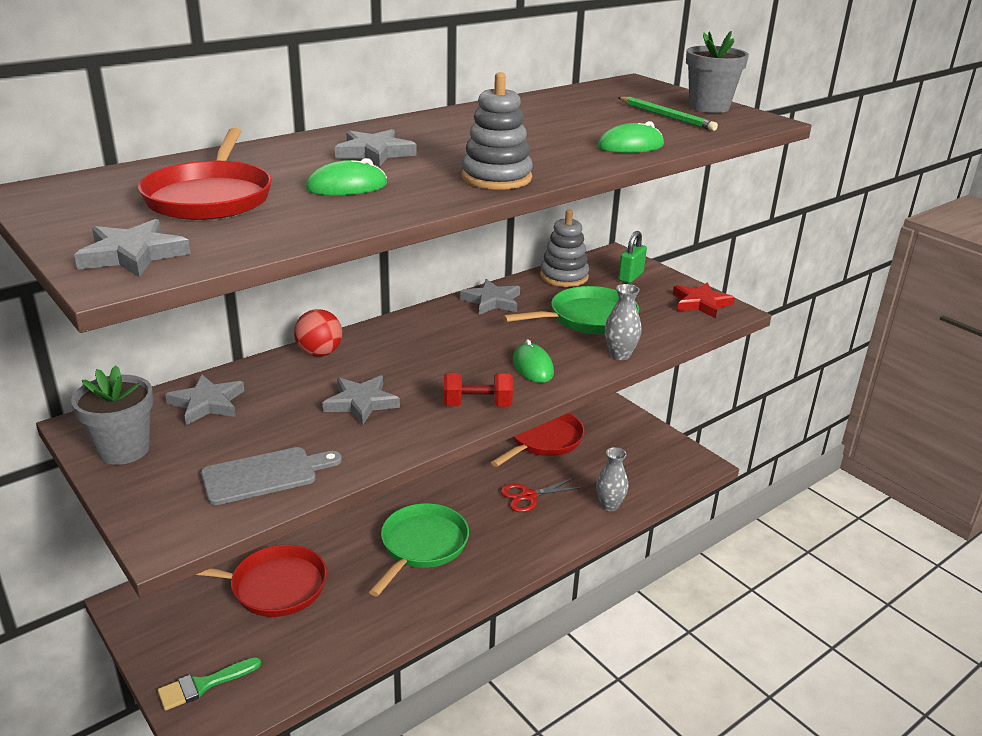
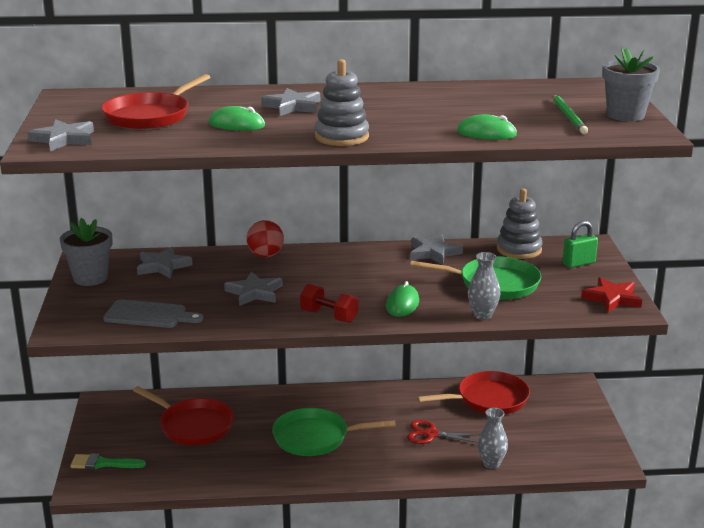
camera: 35 degrees right, 5 degrees down
(422, 546) = (315, 438): green pan -> green pan turned 150 degrees counterclockwise

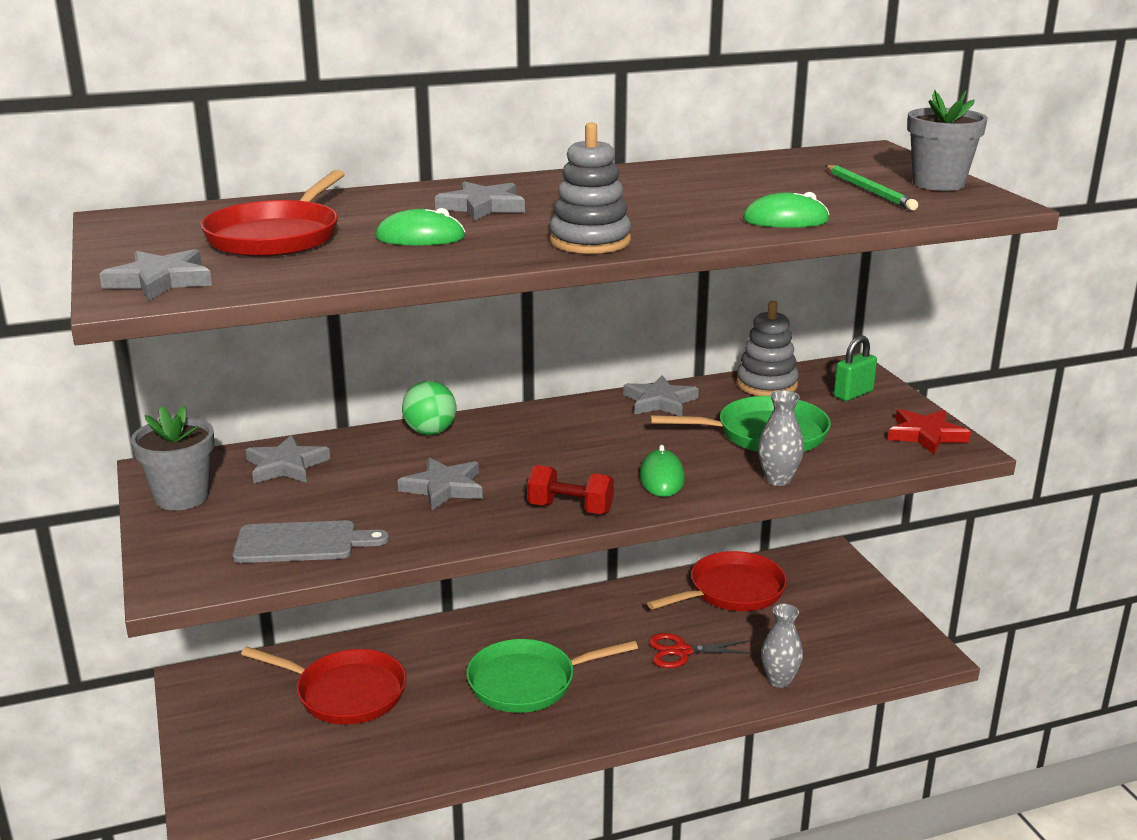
camera: 15 degrees left, 0 degrees up
(103, 463) = (231, 775): green brush -> none
(265, 255) = (430, 432): red ball -> green ball

